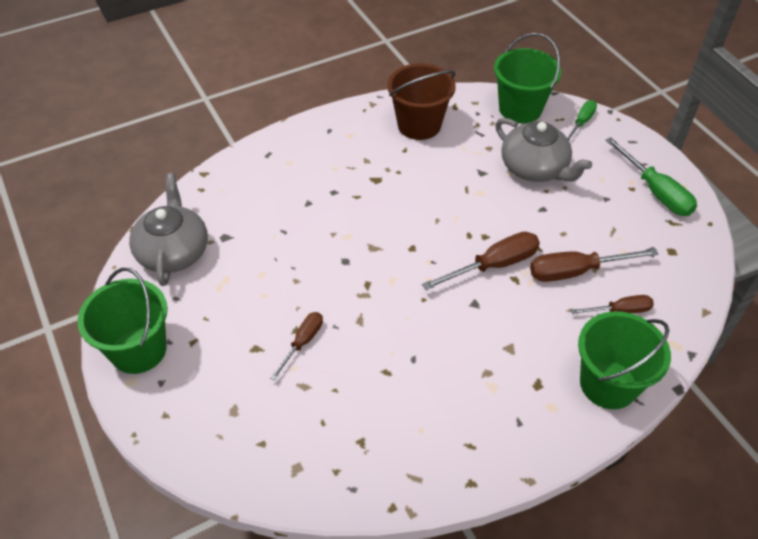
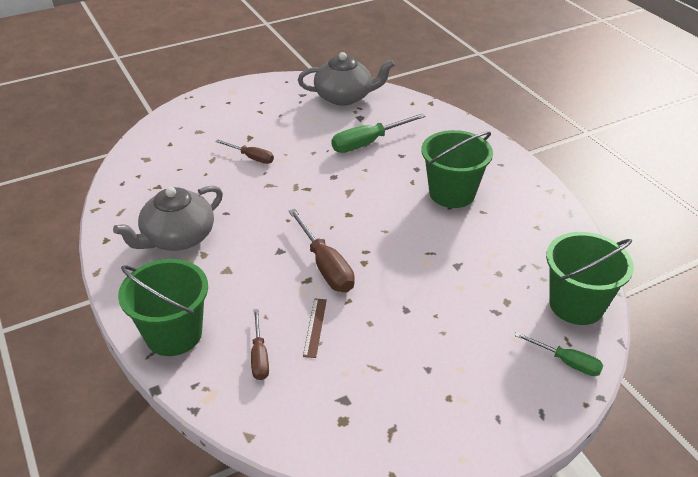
camera: 90 degrees right, 10 degrees down
(138, 350) = (256, 91): green bucket -> green bucket (452, 193)
(419, 125) = (524, 222): brown bucket -> none
(534, 168) = (471, 308): grey teapot -> grey teapot (177, 237)
(576, 271) = (315, 327): brown screwdriver -> brown ruler
(655, 191) = (446, 422): green screwdriver -> green screwdriver (368, 143)

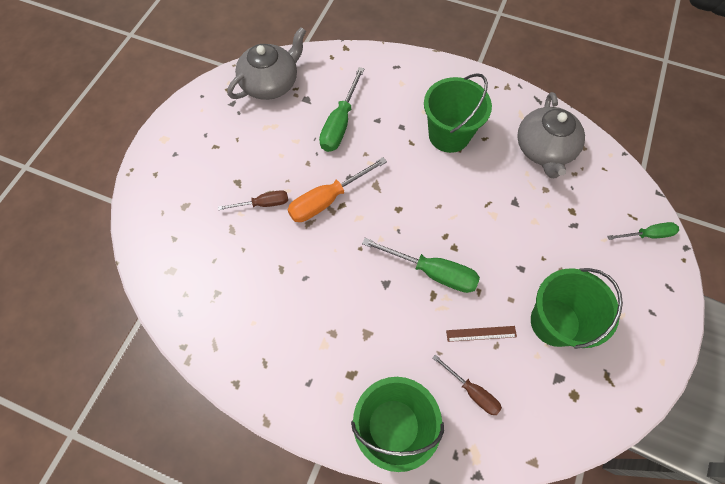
camera: 40 degrees left, 25 degrees up
(177, 237) = (294, 333): grey teapot -> grey teapot (544, 149)
(300, 180) = (327, 200): none -> orange screwdriver
(315, 327) = (481, 333): brown ruler -> brown ruler turned 60 degrees counterclockwise
(325, 266) = (432, 272): brown screwdriver -> green screwdriver
(576, 305) = (611, 181): green bucket -> green bucket (555, 322)

